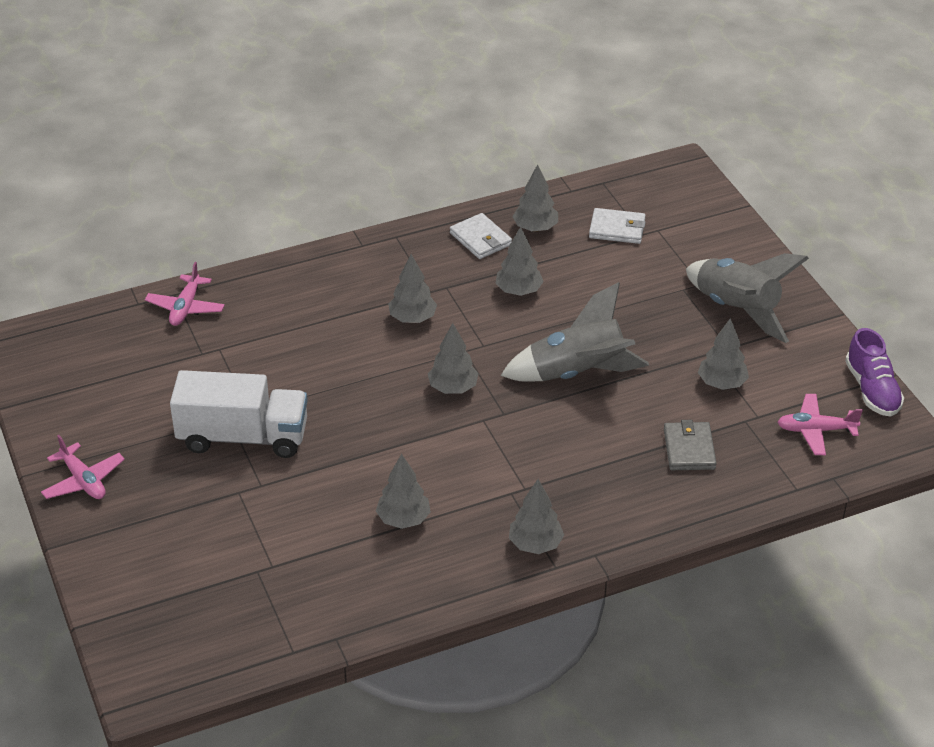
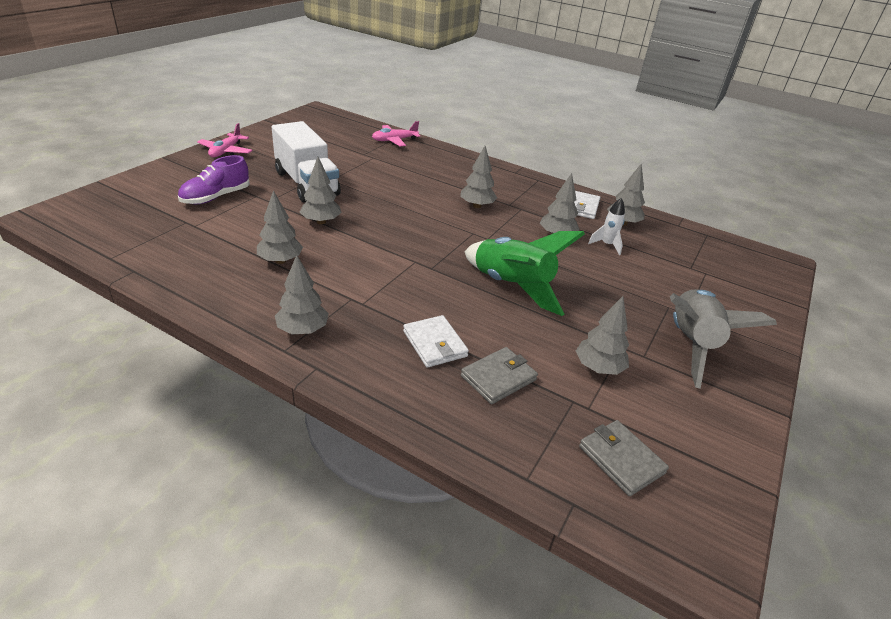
camera: 50 degrees right, 5 degrees down
(453, 388) = (432, 239): grey tree -> grey tree (321, 221)
(563, 266) = (607, 245): none -> white rocket
(577, 373) = (512, 287): grey rocket -> green rocket
(617, 229) = (676, 255): white wallet -> white wallet (435, 344)
(816, 430) = (621, 459): pink plane -> grey wallet
(872, 390) = (729, 483): purple shoe -> purple shoe (216, 197)

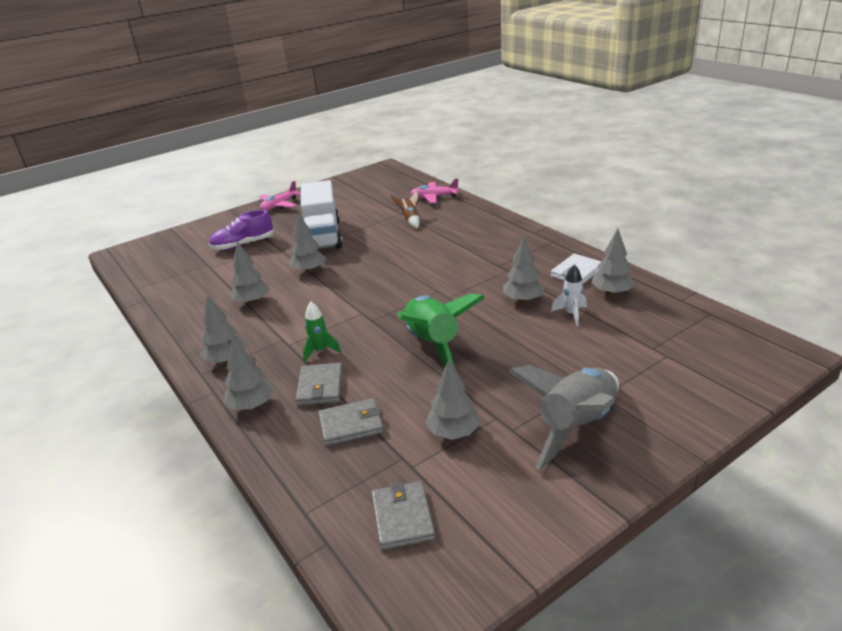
camera: 30 degrees right, 5 degrees down
(388, 164) = (410, 220): none -> brown rocket
(403, 306) = (320, 351): none -> green rocket
(435, 344) = (320, 387): white wallet -> grey wallet
(477, 206) = (463, 265): grey tree -> grey tree (251, 405)

